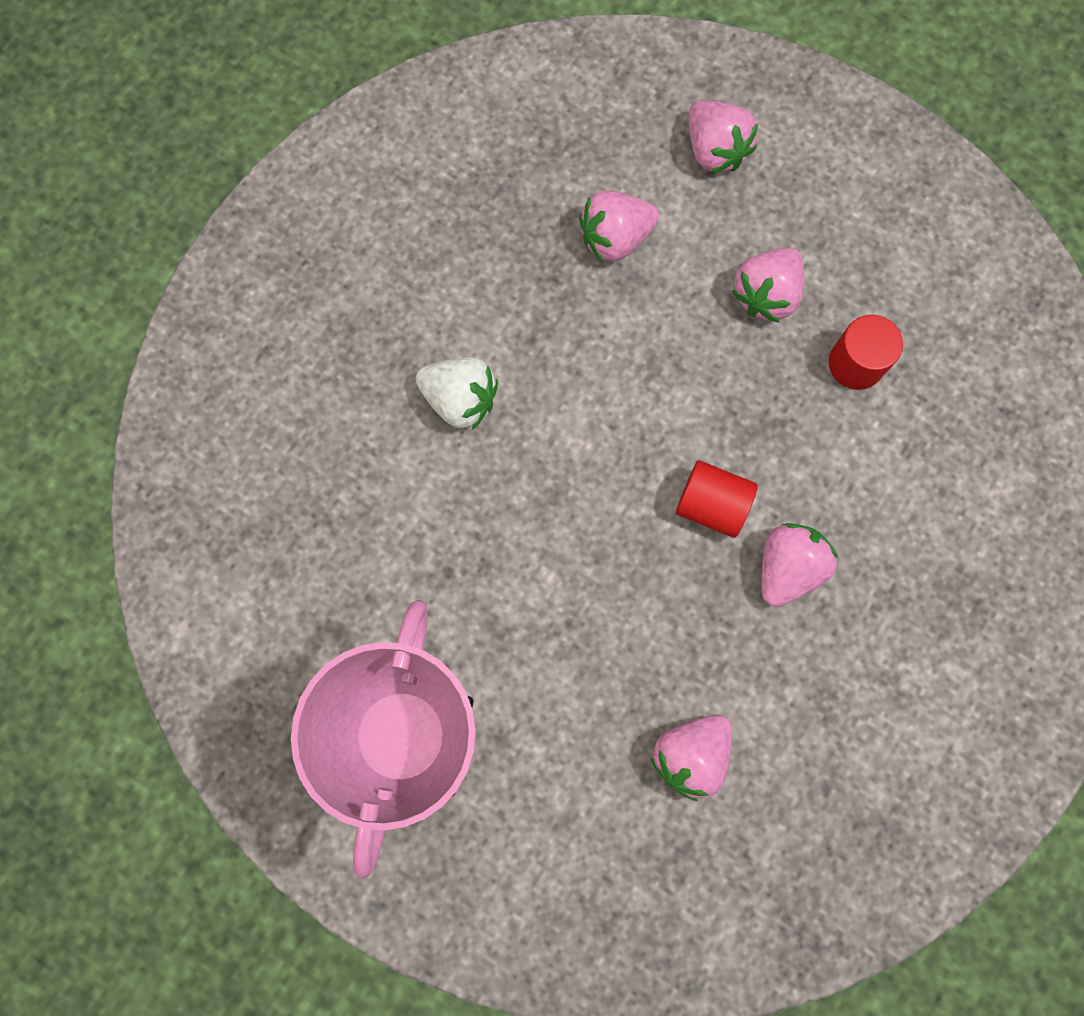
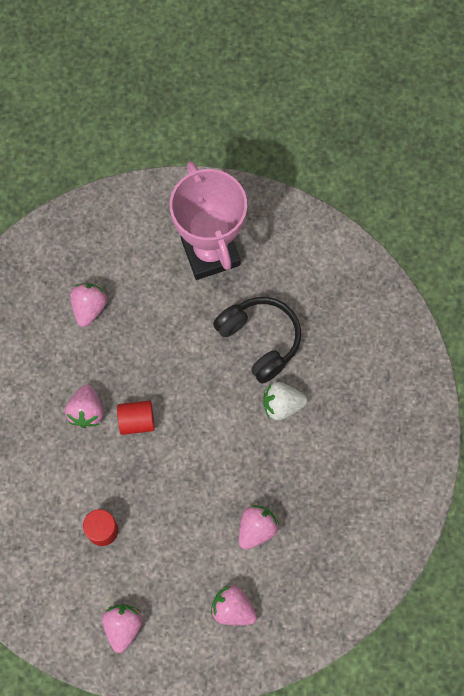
camera: 150 degrees right, 5 degrees down
(429, 526) = (260, 340): none -> black headphones
(766, 294) = (165, 542): pink strawberry -> pink strawberry (123, 627)

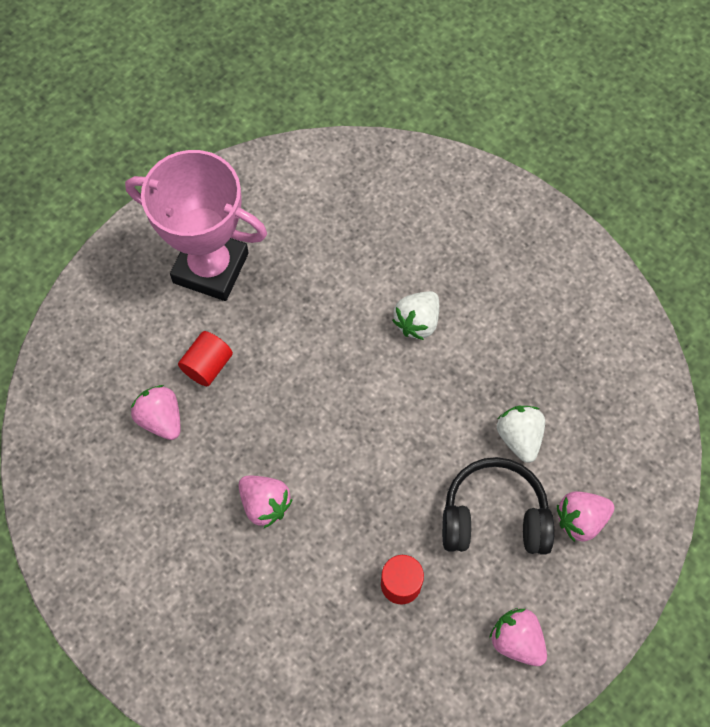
camera: 50 degrees left, 5 degrees down
(137, 421) = (317, 464): red cylinder -> red cylinder (207, 365)
(256, 529) = (519, 437): pink strawberry -> white strawberry
(260, 340) = (337, 292): black headphones -> black headphones (494, 517)

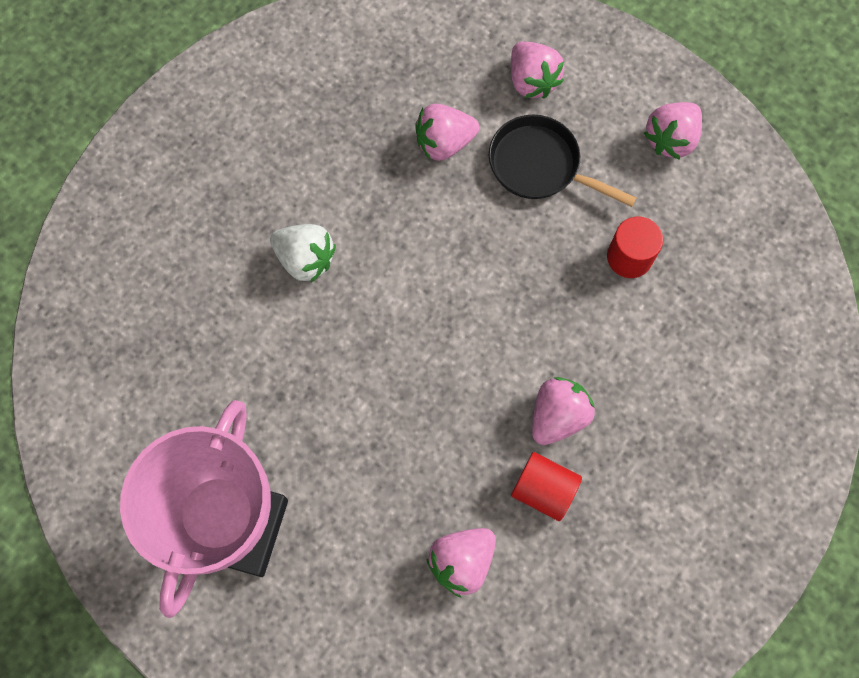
camera: 95 degrees left, 5 degrees up
(207, 365) = (382, 511): red cylinder -> red cylinder (543, 490)
(494, 517) = (540, 166): black headphones -> black pan
(519, 437) = (444, 143): white strawberry -> pink strawberry

